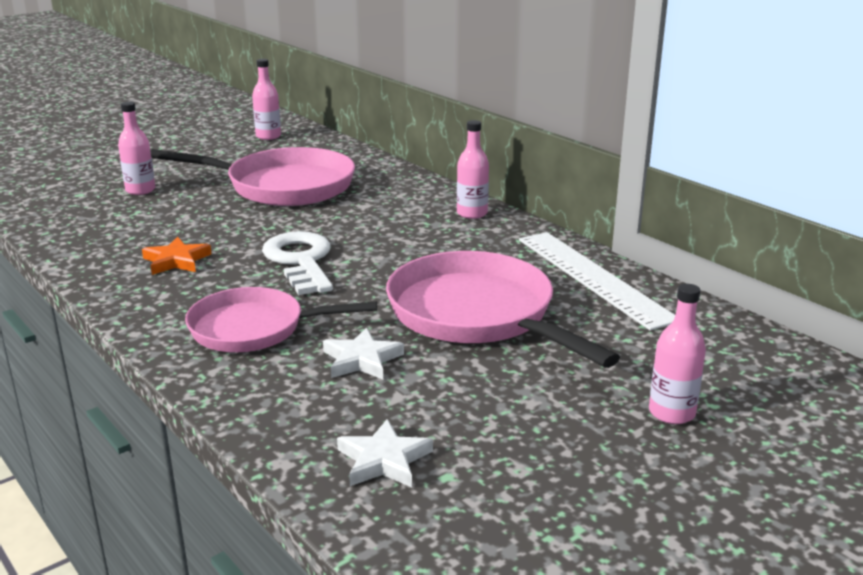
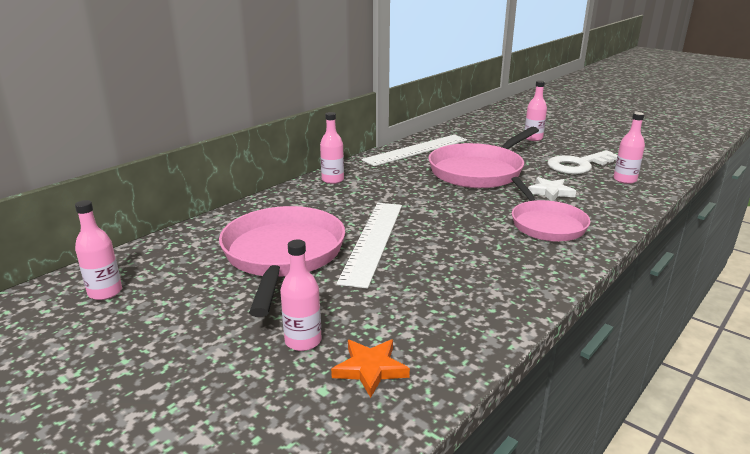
camera: 100 degrees left, 0 degrees up
(176, 261) = (470, 273): orange star -> orange star (370, 369)
(285, 223) = (373, 241): none -> white ruler
(300, 261) = (440, 224): white key -> white key (578, 165)
(384, 460) = (624, 180): white star -> pink bottle

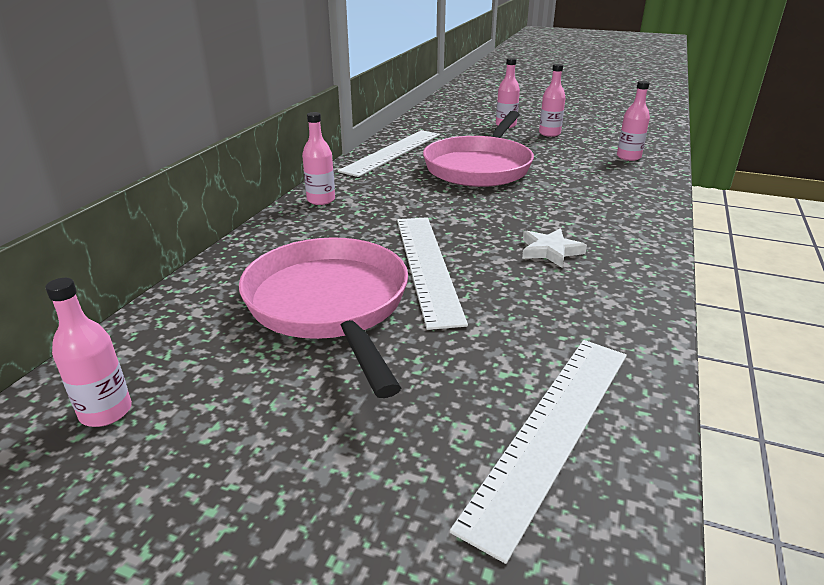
camera: 20 degrees left, 5 degrees up
(303, 341) = (442, 414): pink bottle -> pink bottle (549, 133)
(370, 369) = (552, 430): orange star -> white ruler
(545, 224) = (594, 214): pink pan -> none
(550, 192) = (570, 179): white star -> white star (550, 251)
(578, 165) = (573, 148): white key -> none

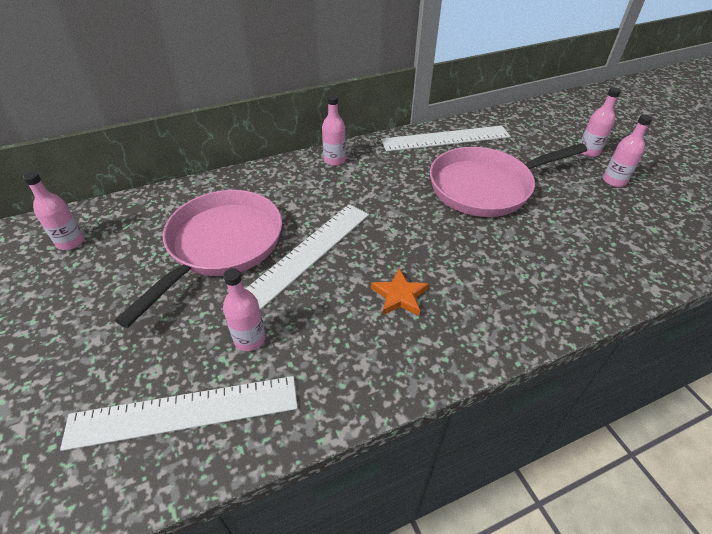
camera: 45 degrees right, 15 degrees up
(550, 251) = (399, 296): white star -> orange star
(628, 157) = (645, 248): pink bottle -> pink bottle (249, 339)

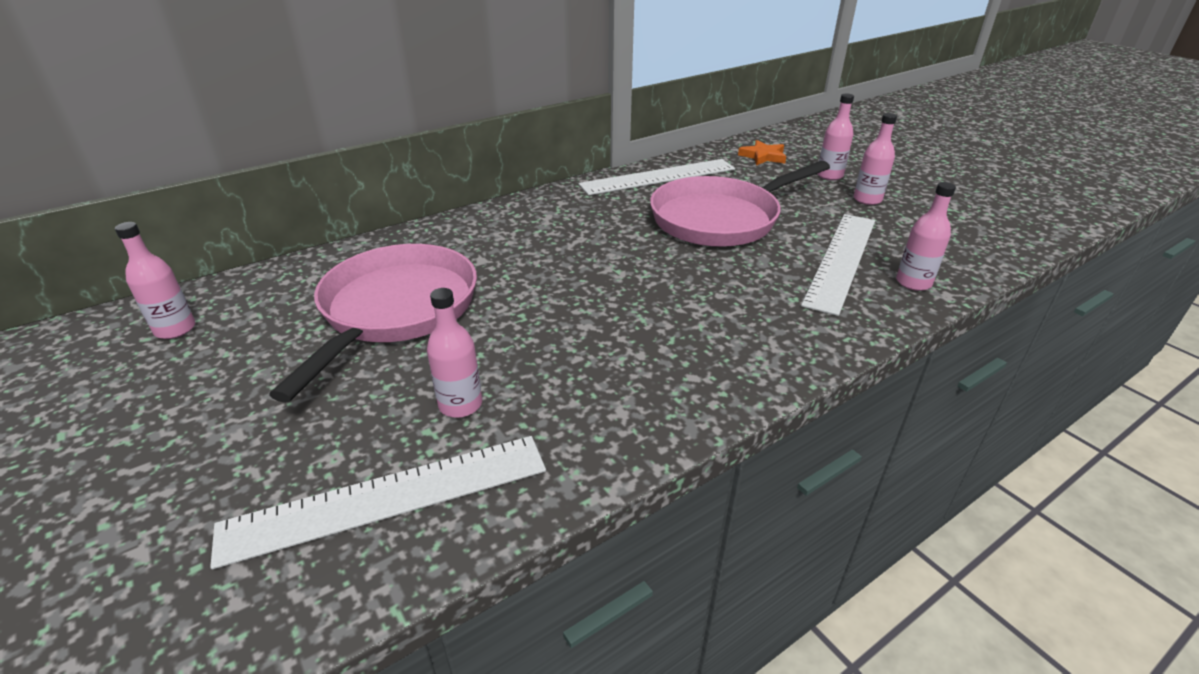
camera: 10 degrees left, 10 degrees down
(307, 253) = (515, 306): white ruler -> white ruler (841, 260)
(334, 160) = (524, 209): pink bottle -> pink bottle (913, 283)
(399, 296) = (646, 336): orange star -> orange star (763, 156)

